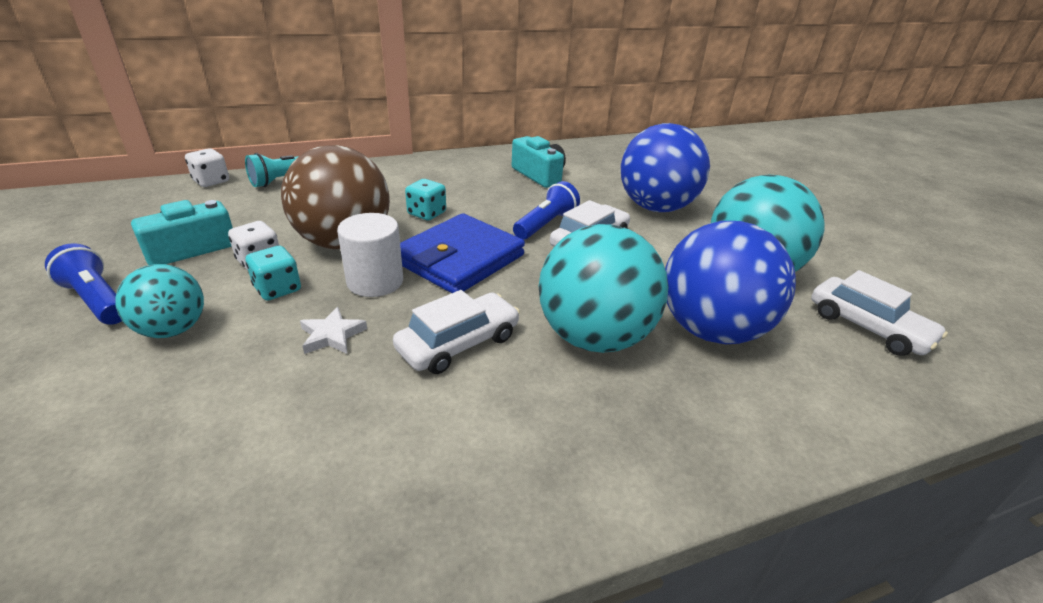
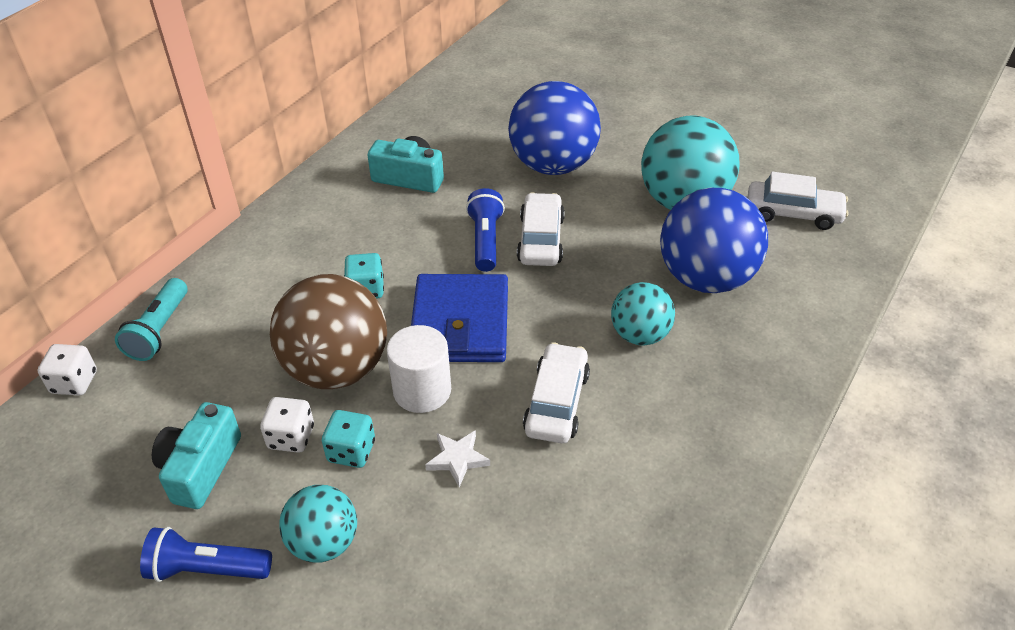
camera: 35 degrees left, 10 degrees up
(594, 337) = (640, 335): turquoise ball -> turquoise ball, size x0.58

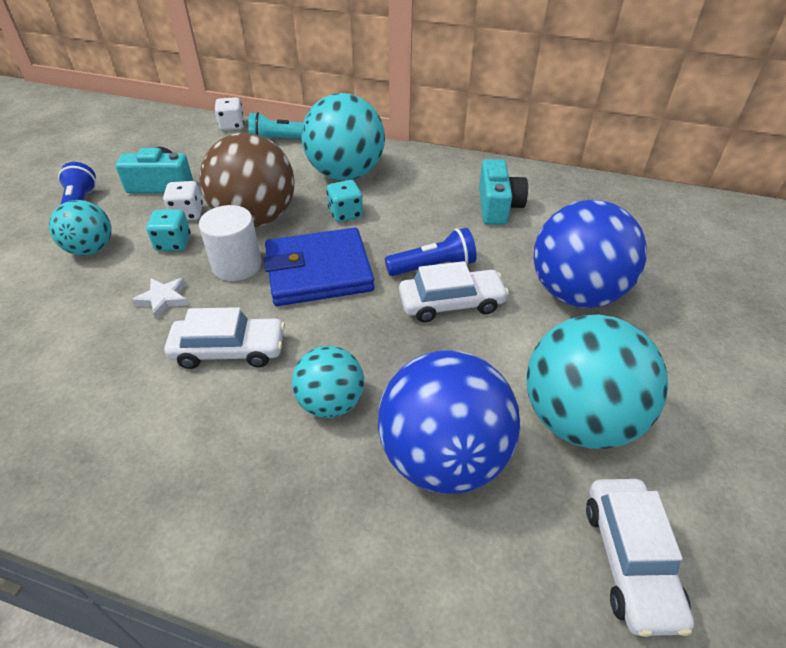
camera: 75 degrees right, 0 degrees up
(283, 278) = (345, 174): none -> turquoise ball

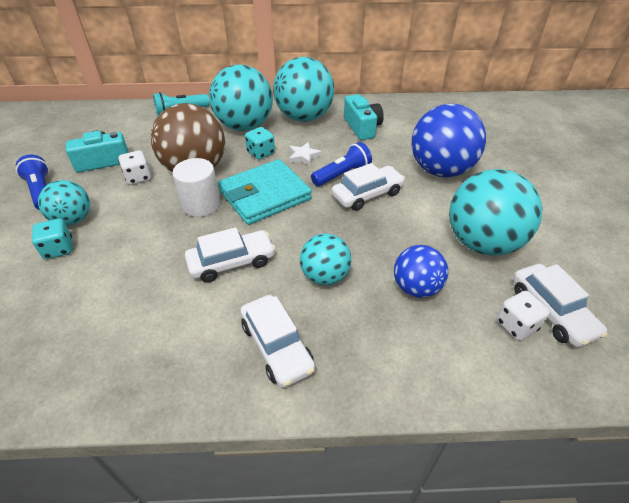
camera: 20 degrees left, 0 degrees up
(163, 299) = (158, 241): white star -> white star (303, 156)
(173, 243) = (140, 200): turquoise dice -> turquoise dice (58, 249)
(218, 480) = (277, 346): none -> white car
(232, 126) = (134, 108): white dice -> white dice (516, 325)
(318, 271) = (265, 195): blue wallet -> turquoise wallet
(427, 177) = (304, 117): none -> turquoise ball
(443, 457) = (416, 288): blue ball -> blue ball, size x0.58

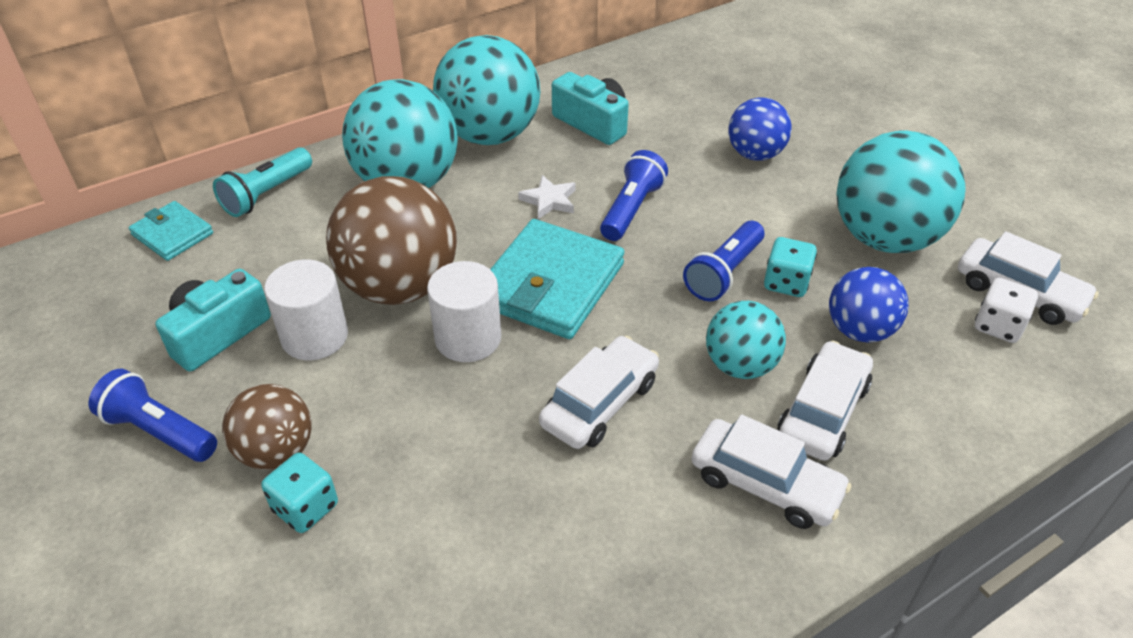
camera: 30 degrees left, 0 degrees up
(73, 219) = (276, 451): turquoise ball -> brown ball
(128, 115) = (172, 234): none -> turquoise wallet
(138, 177) = (314, 336): white dice -> white cylinder
(261, 153) = (478, 219): turquoise dice -> turquoise dice (786, 283)
(362, 224) = (724, 273): none -> blue flashlight
(367, 194) = (692, 227): white car -> white car (823, 411)
(440, 170) = (755, 154): blue ball -> blue ball, size x0.58

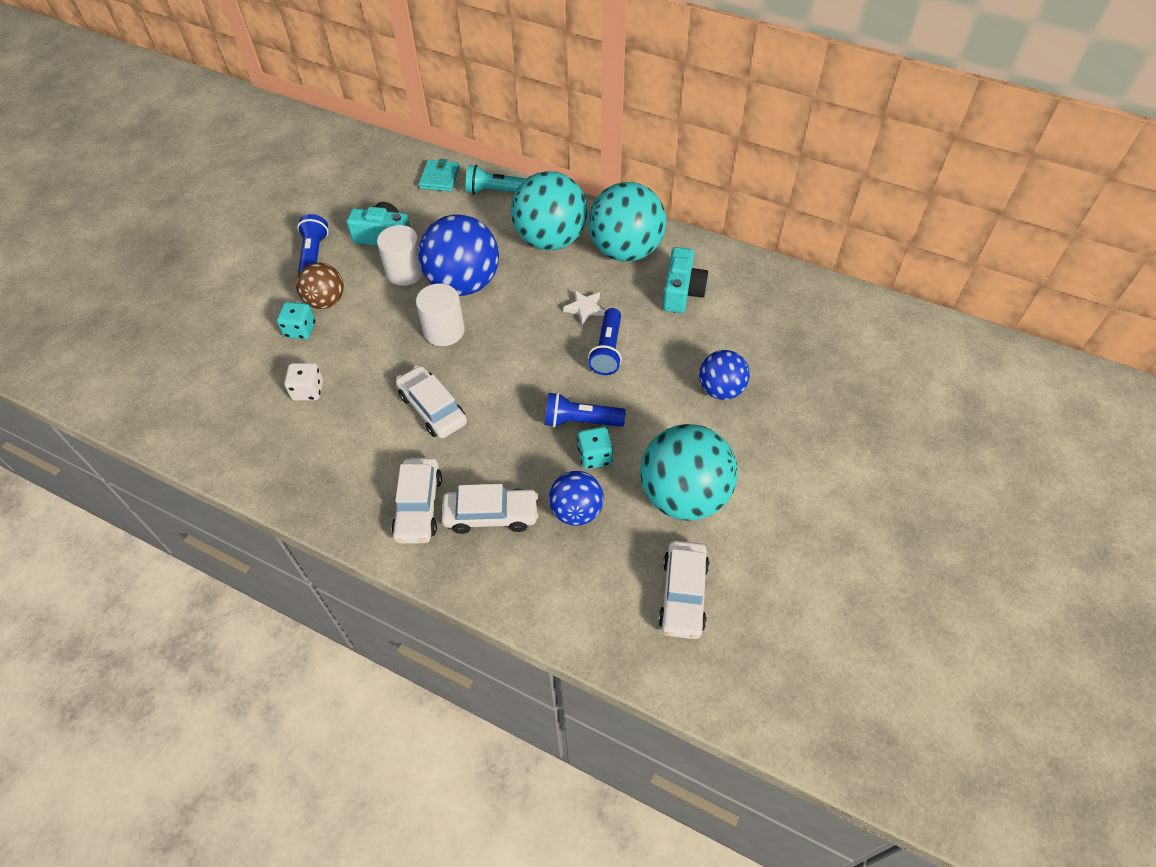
camera: 60 degrees right, 10 degrees up
(400, 286) = (464, 283): brown ball -> blue ball
(550, 284) = (510, 344): turquoise wallet -> none
(600, 403) = (432, 408): white car -> white car turned 135 degrees counterclockwise
(631, 209) = (607, 350): blue flashlight -> blue flashlight turned 105 degrees clockwise
(740, 365) = (503, 460): turquoise ball -> none
(998, 326) = (636, 590): white dice -> white dice (308, 390)

